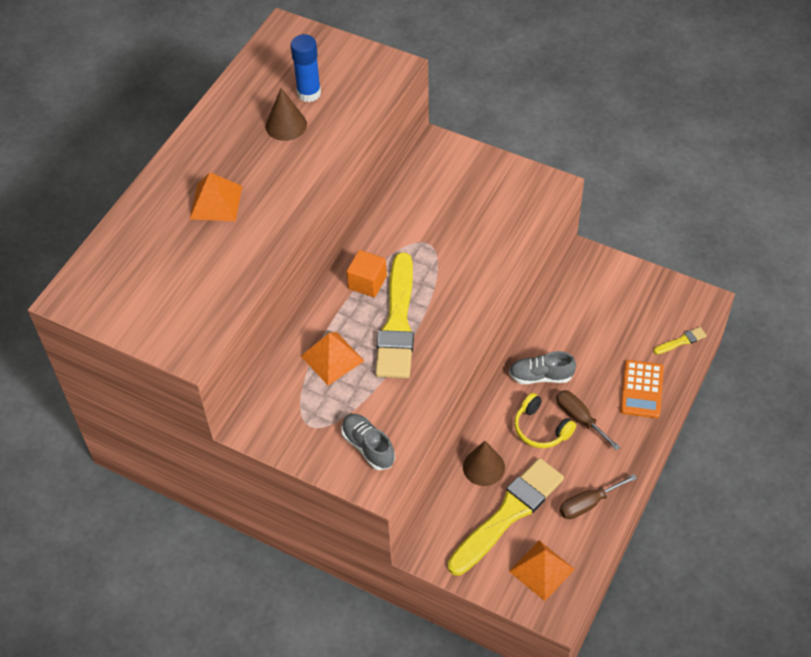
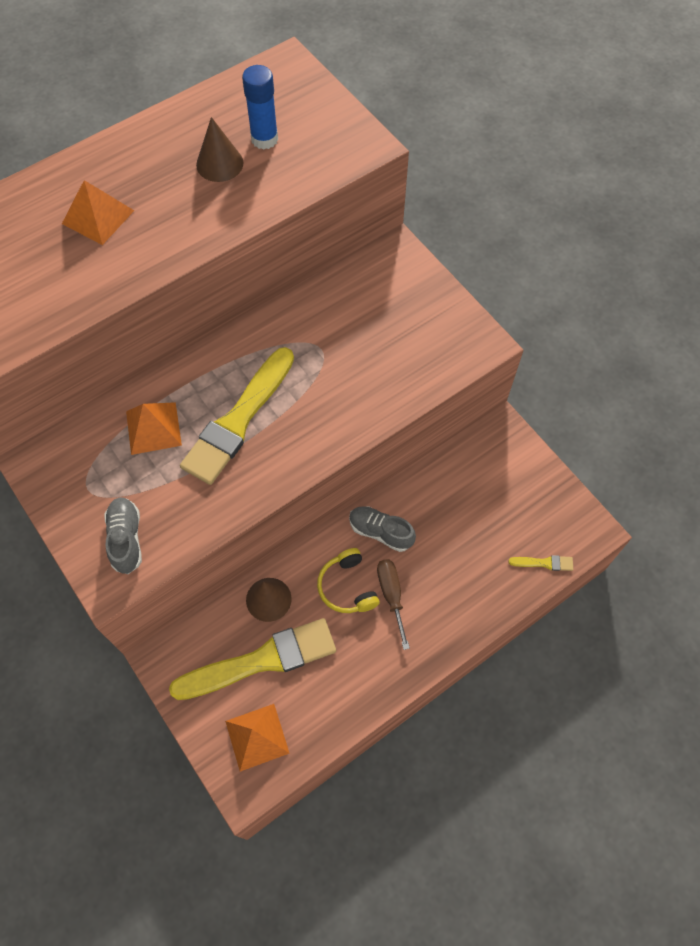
camera: 25 degrees right, 10 degrees up
(367, 282) = (237, 364): orange cube -> none
(588, 504) = (344, 690): brown screwdriver -> none
(642, 389) = (472, 595): orange calculator -> none

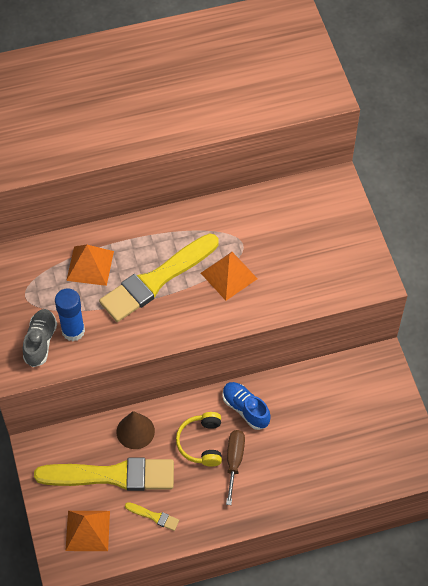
camera: 20 degrees right, 5 degrees down
(98, 217) = (101, 94): orange pyramid -> orange pyramid (229, 275)
(219, 163) = (208, 78): brown cone -> none
(264, 139) = (250, 67): blue glue stick -> blue glue stick (73, 331)
(380, 532) = (245, 409): grey shoe -> blue shoe
(544, 563) = (370, 478): yellow brush -> yellow brush (154, 516)

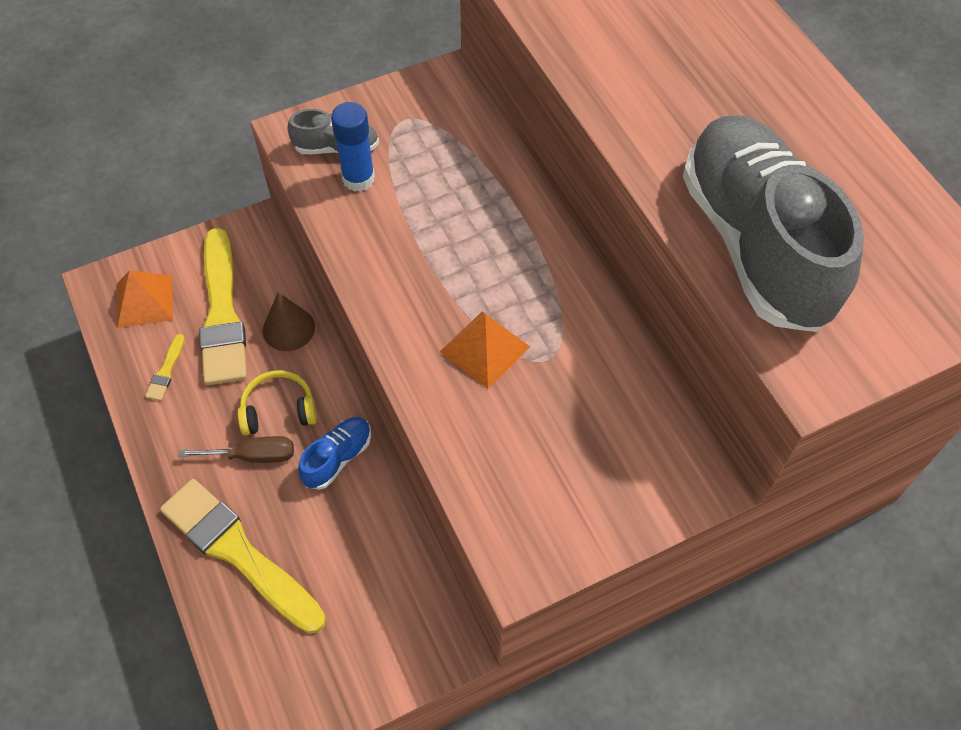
camera: 80 degrees right, 0 degrees up
(90, 265) = (466, 178): orange pyramid -> none
(156, 280) = (458, 259): yellow brush -> yellow brush (238, 552)
(238, 98) = (755, 243): none -> grey shoe

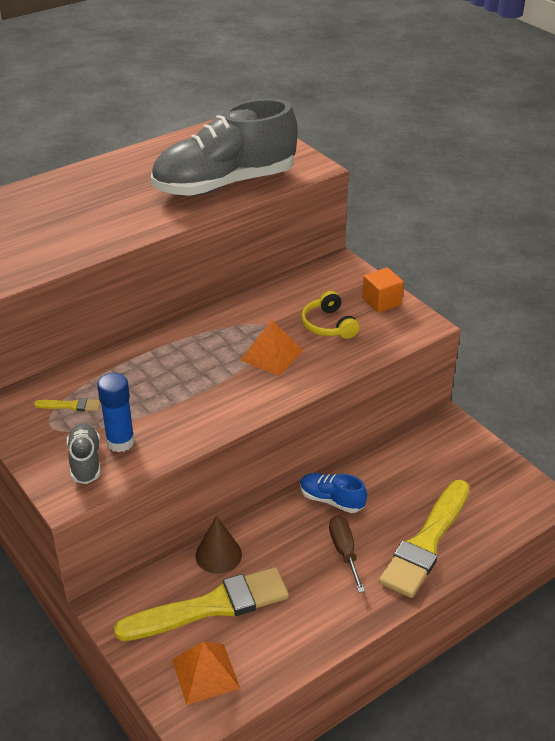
camera: 100 degrees left, 20 degrees down
(166, 371) = (279, 633): yellow brush -> yellow brush (71, 405)
(278, 410) = (299, 545): yellow headphones -> yellow headphones (328, 325)
(591, 522) = (381, 302): none -> orange cube

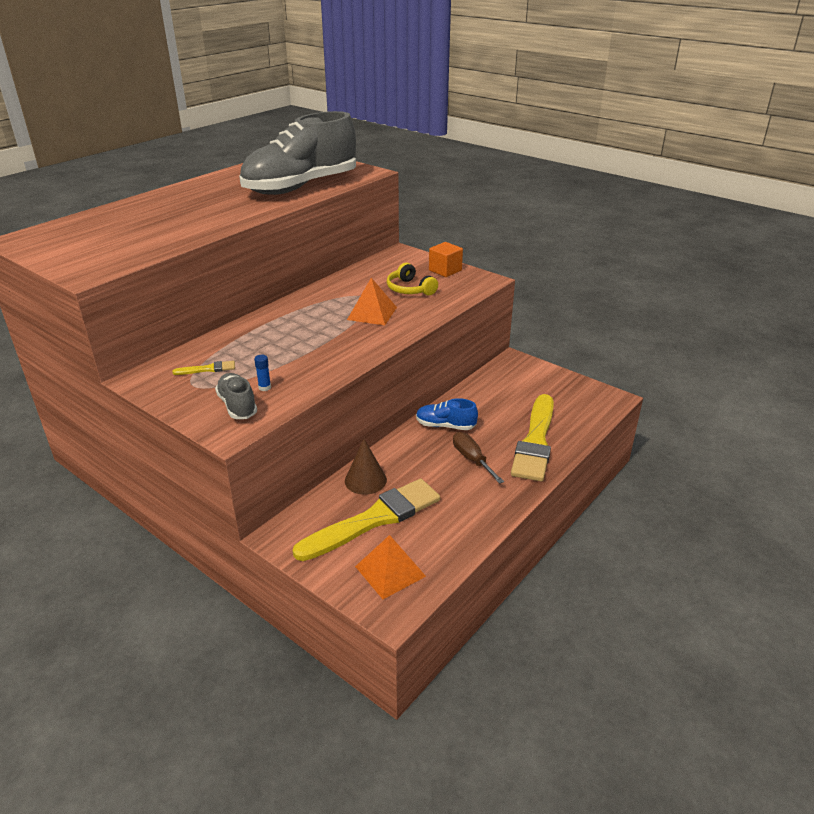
camera: 15 degrees left, 5 degrees down
(120, 442) = (264, 387): blue glue stick -> blue glue stick, size x0.48

